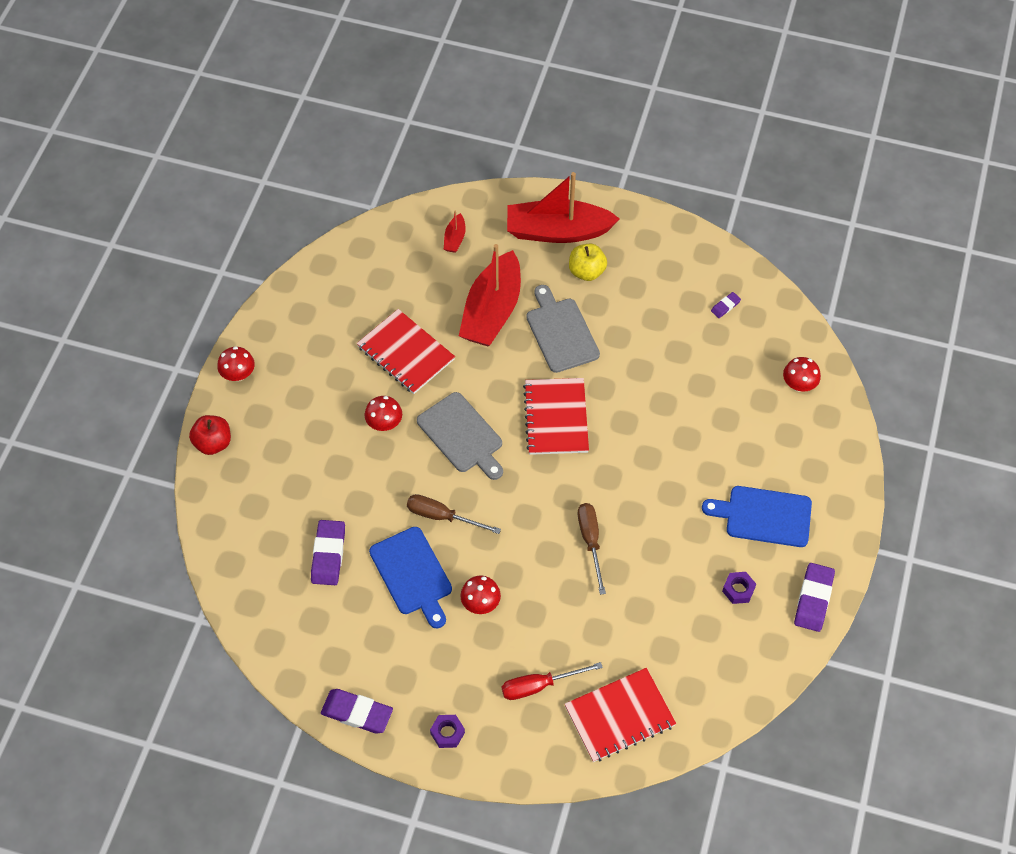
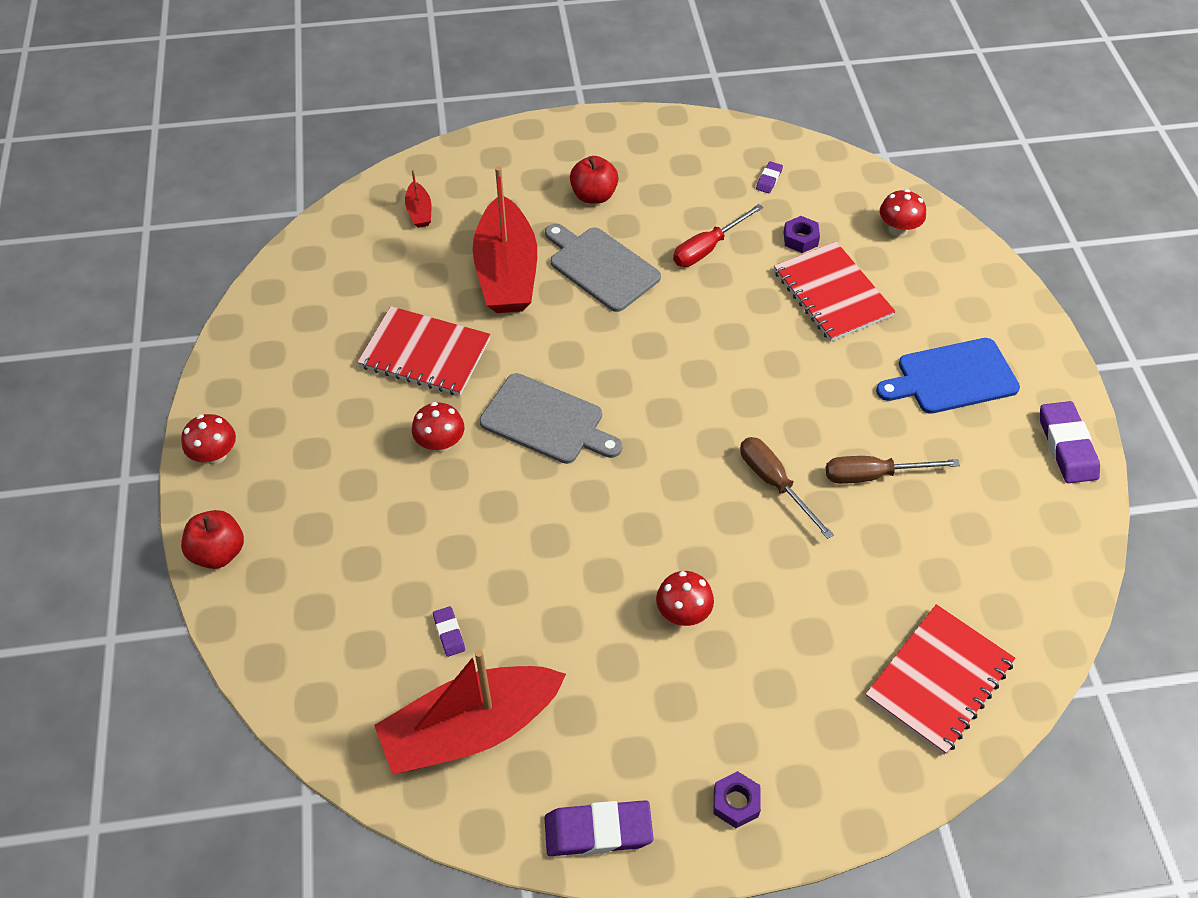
camera: 25 degrees left, 5 degrees down
(328, 554) = (449, 633): purple eraser -> purple eraser, size x0.51
(412, 574) = (574, 612): blue cutting board -> none
(442, 516) = (574, 525): brown screwdriver -> brown screwdriver (873, 475)
(539, 685) = (817, 685): red screwdriver -> red screwdriver (708, 248)
(556, 418) = (649, 359): red notebook -> red notebook (832, 293)
(557, 231) = (536, 166): red boat -> red boat (471, 729)
(586, 271) = (594, 195): yellow apple -> red apple
(738, 590) = (978, 469): purple nut -> purple nut (800, 239)

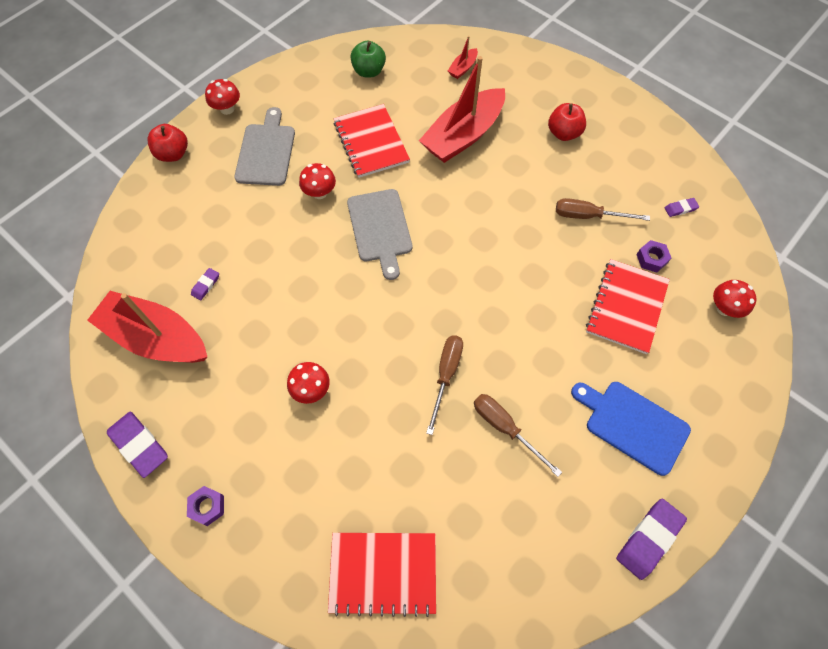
camera: 50 degrees right, 10 degrees up
(325, 290) = (369, 71): none -> green apple
(601, 267) = (515, 175): grey cutting board -> grey cutting board (266, 152)
(708, 248) = (588, 216): red screwdriver -> brown screwdriver

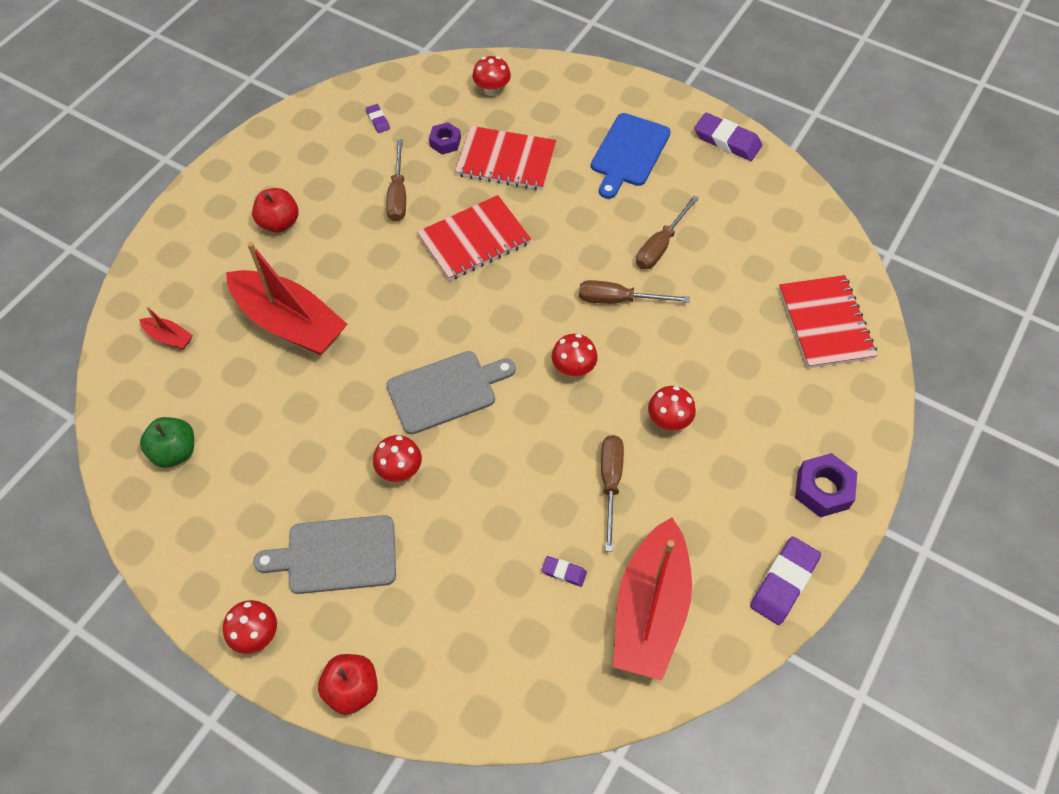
camera: 100 degrees left, 5 degrees down
(207, 506) = (823, 489): purple nut -> purple nut, size x1.53
(267, 331) = (610, 483): none -> brown screwdriver
(371, 142) = (308, 425): red notebook -> red notebook (474, 240)
(381, 323) = (573, 368): none -> red mushroom

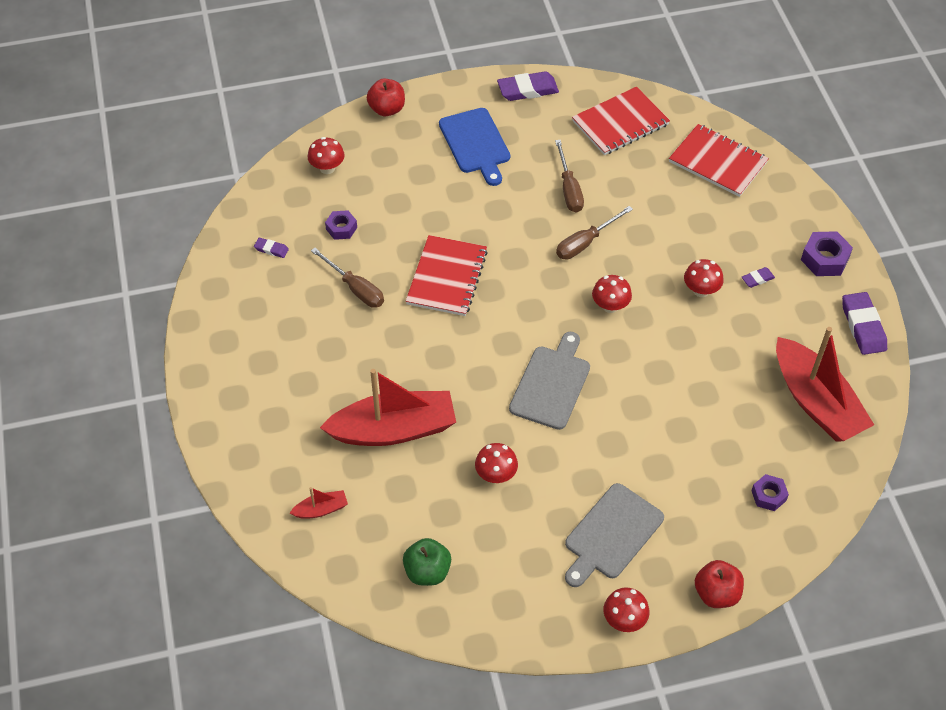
camera: 45 degrees left, 5 degrees down
(279, 223) = (295, 373): red apple -> red apple (387, 109)
(400, 470) = (584, 453): red mushroom -> red mushroom (496, 475)
(502, 650) = (768, 495): none -> purple nut
(506, 160) = (400, 209): red notebook -> red notebook (620, 123)
(564, 572) = (748, 424): purple eraser -> purple eraser (757, 279)
(610, 483) = (713, 354): brown screwdriver -> none

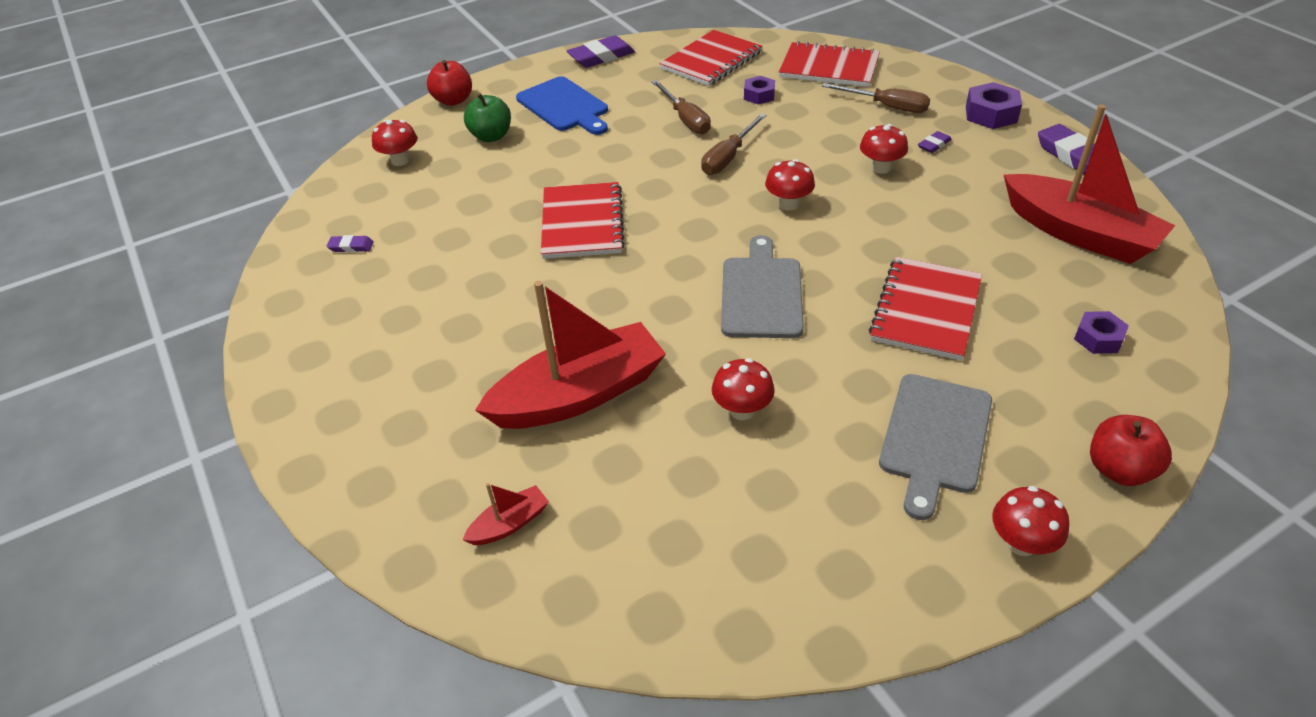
camera: 15 degrees left, 10 degrees down
(341, 228) = (434, 208): purple nut -> purple nut (759, 95)
(355, 288) = (471, 259): brown screwdriver -> brown screwdriver (886, 107)
(427, 571) = (703, 563): green apple -> green apple (491, 136)
(661, 435) = (926, 310): none -> red notebook

